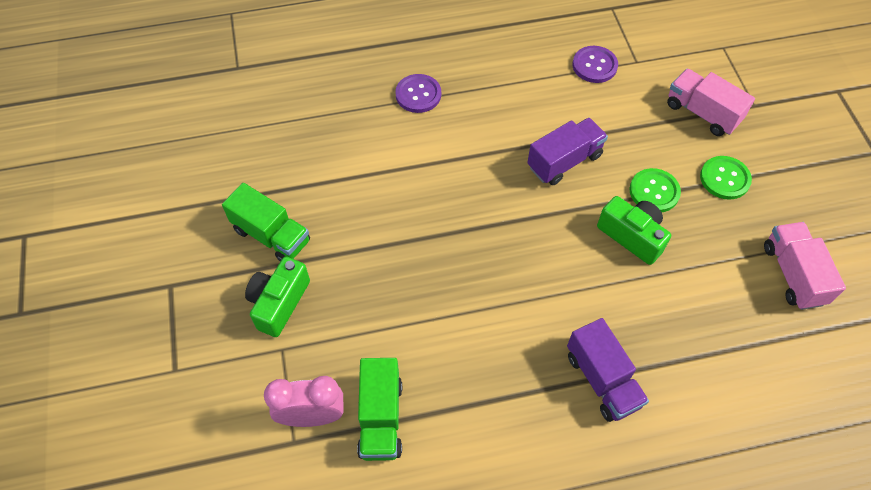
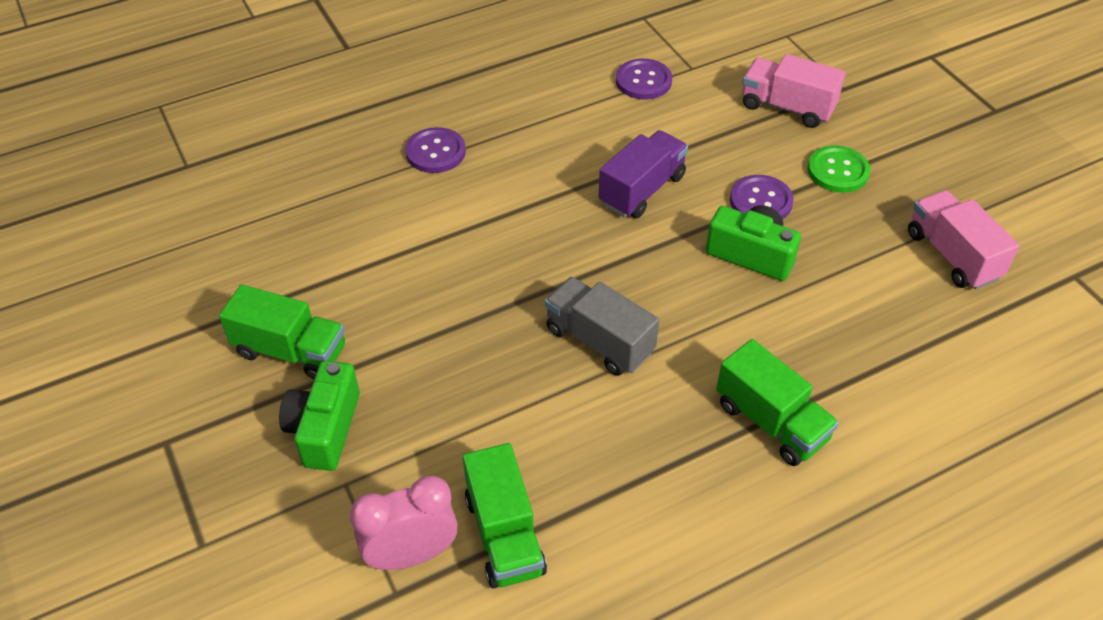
camera: 15 degrees left, 10 degrees down
(494, 281) = (599, 341): none -> grey truck
(602, 380) = (771, 422): purple truck -> green truck
(654, 191) = (760, 201): green button -> purple button

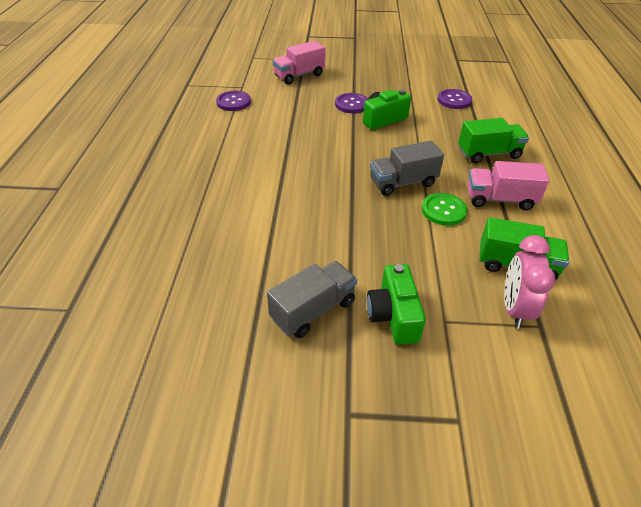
camera: 60 degrees left, 5 degrees down
(291, 351) = (313, 310): green truck -> grey truck
(325, 429) = (393, 316): green camera -> green camera turned 45 degrees clockwise
(435, 152) = (202, 186): purple button -> purple button (454, 100)
(642, 190) = (310, 131): purple truck -> none
(838, 171) = (352, 80): green button -> green button (443, 210)
(952, 255) = (426, 77): pink truck -> pink truck (500, 199)

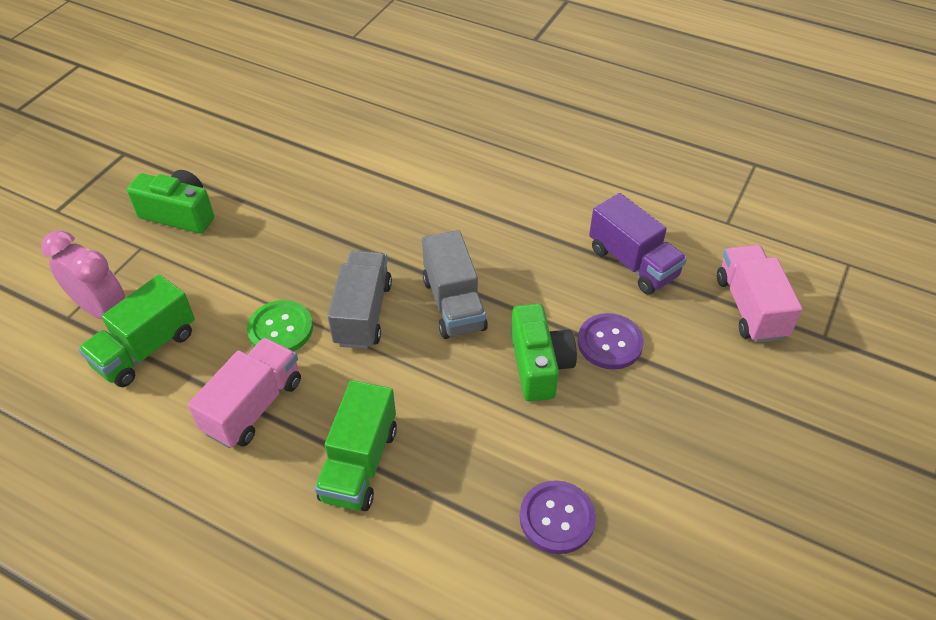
camera: 115 degrees right, 5 degrees up
(233, 102) = (676, 201): purple button -> none
(292, 107) = (633, 263): none -> purple truck
(313, 310) = (233, 165): grey truck -> grey truck (454, 304)

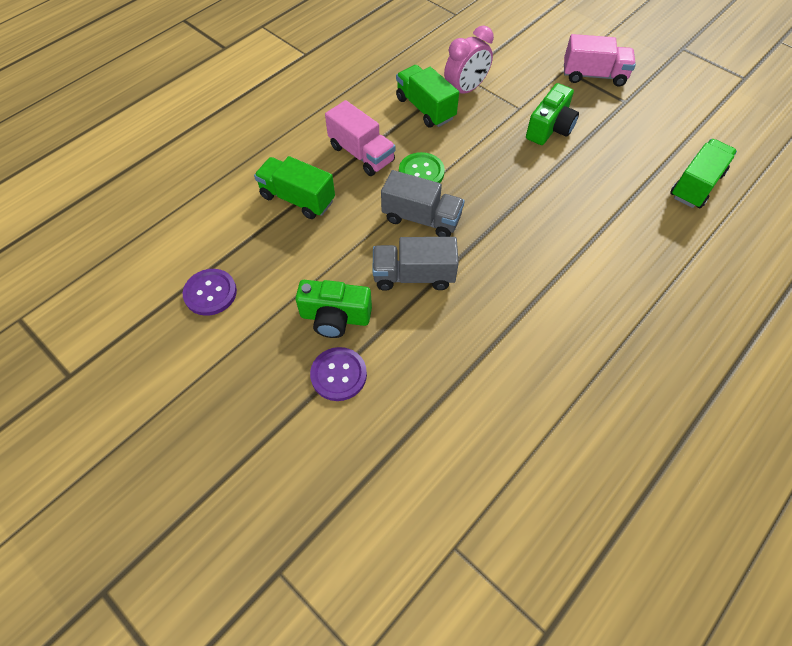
camera: 105 degrees right, 10 degrees up
(261, 98) = (696, 185): none -> green truck
(633, 263) = (422, 427): purple truck -> none
(750, 307) = (336, 514): pink truck -> pink truck (593, 75)

